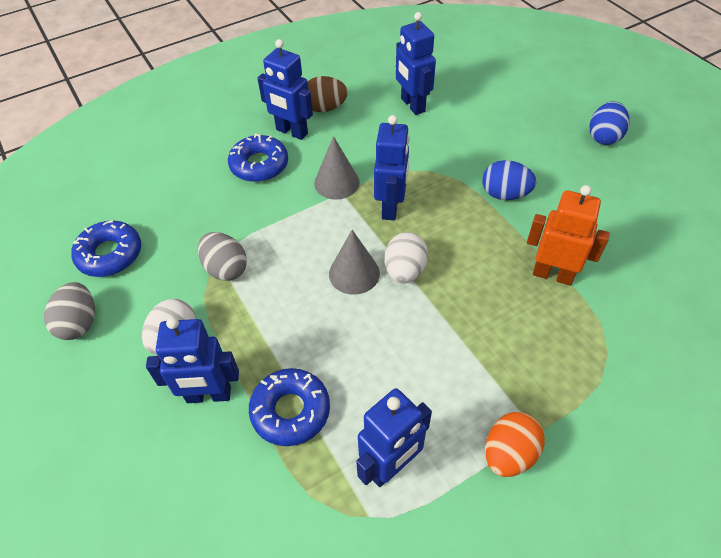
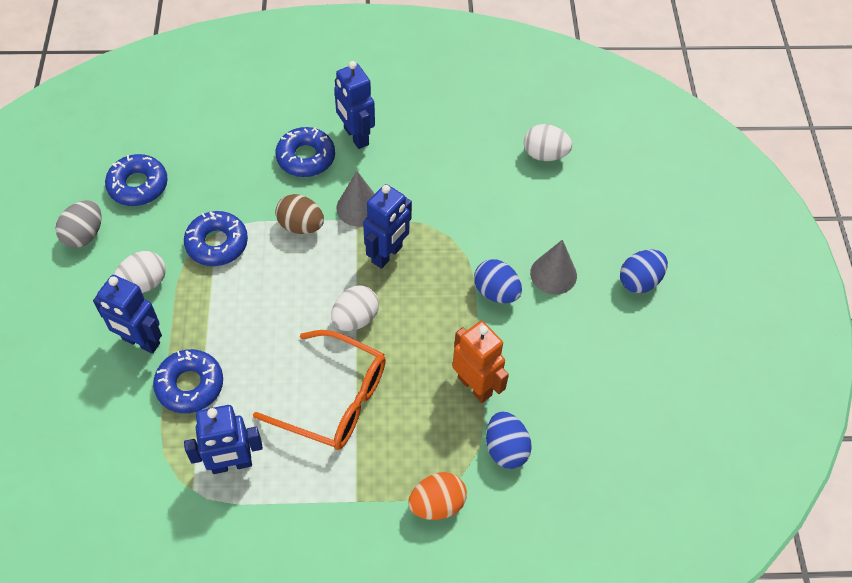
camera: 25 degrees right, 5 degrees up
(226, 269) = (217, 243): grey egg -> blue donut
(325, 108) = (403, 125): brown egg -> brown egg (301, 226)
(354, 273) = (313, 299): grey cone -> grey cone (553, 274)
(412, 105) = (485, 159): blue robot -> none
(441, 349) = (334, 399): none -> orange glasses
(455, 84) = (544, 154): none -> white egg
(509, 453) = (322, 503): orange egg -> orange egg (437, 504)
(623, 312) = (505, 448): none -> blue egg

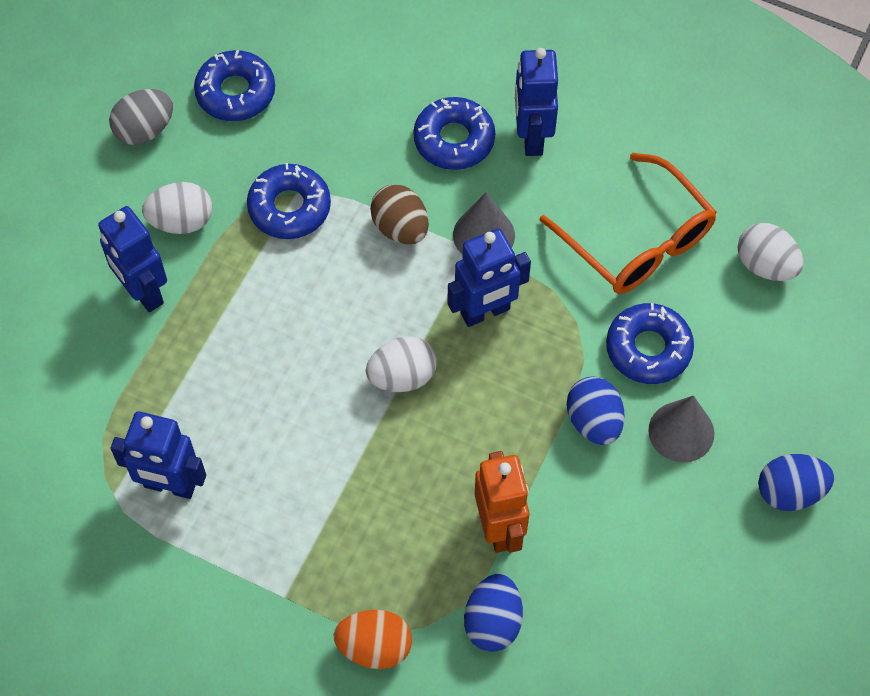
camera: 30 degrees right, 5 degrees up
(190, 385) = (171, 370): blue donut -> blue donut (648, 349)
(334, 399) = (324, 464): orange glasses -> orange glasses (637, 240)

